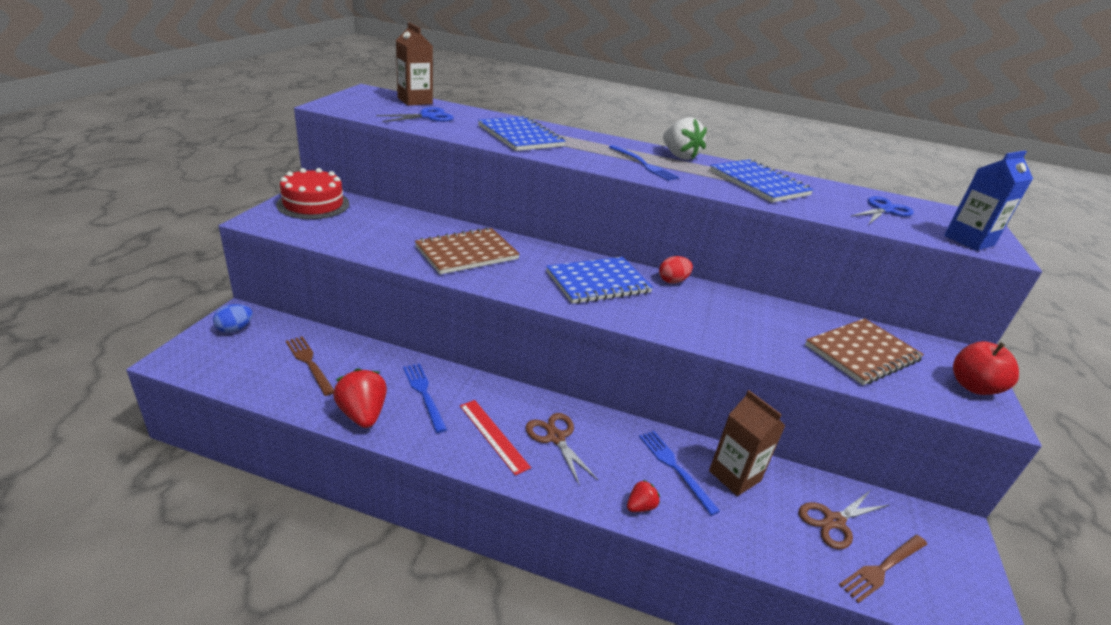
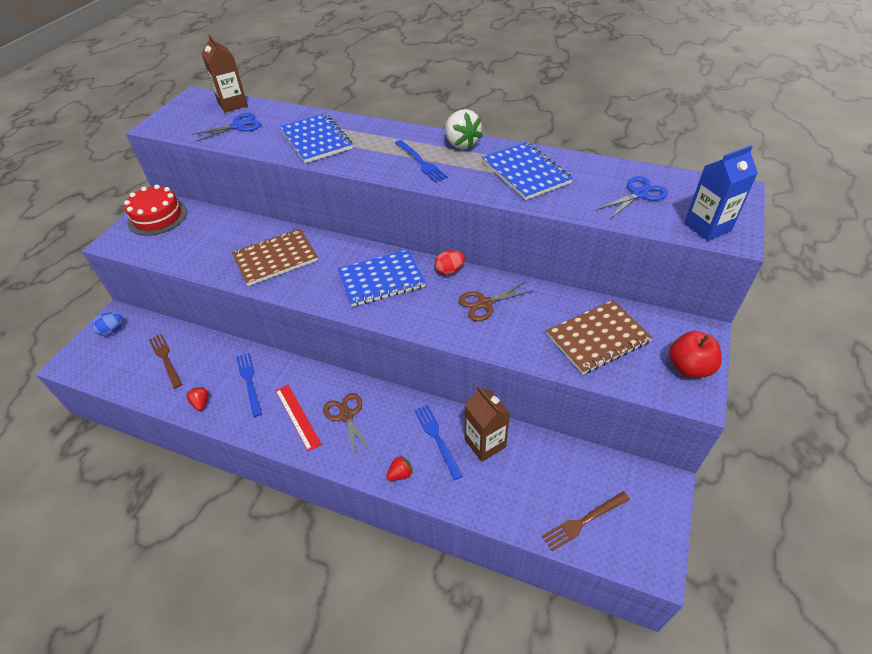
camera: 10 degrees right, 15 degrees up
(363, 414) = (201, 403): red strawberry -> red strawberry, size x0.53
(834, 521) = (557, 481): brown scissors -> brown scissors (485, 303)

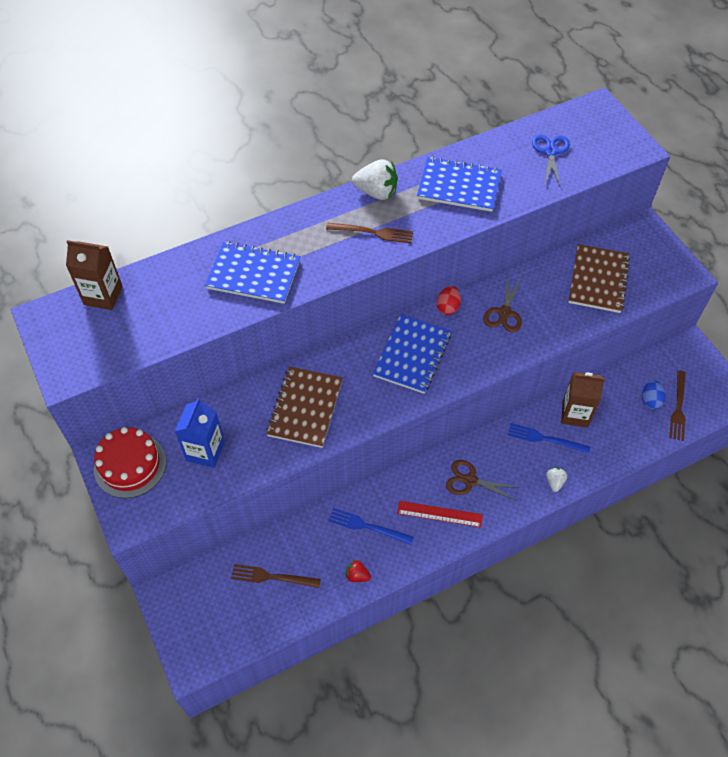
camera: 50 degrees left, 10 degrees up
(112, 330) = (183, 604): blue egg -> blue egg (650, 400)
(238, 126) = (154, 313): blue scissors -> none
(400, 474) = (554, 482): red strawberry -> white strawberry
(421, 162) = (373, 233): blue fork -> brown fork
(689, 368) = (664, 258): red apple -> none
(707, 227) = (617, 151): blue carton -> blue carton (205, 451)

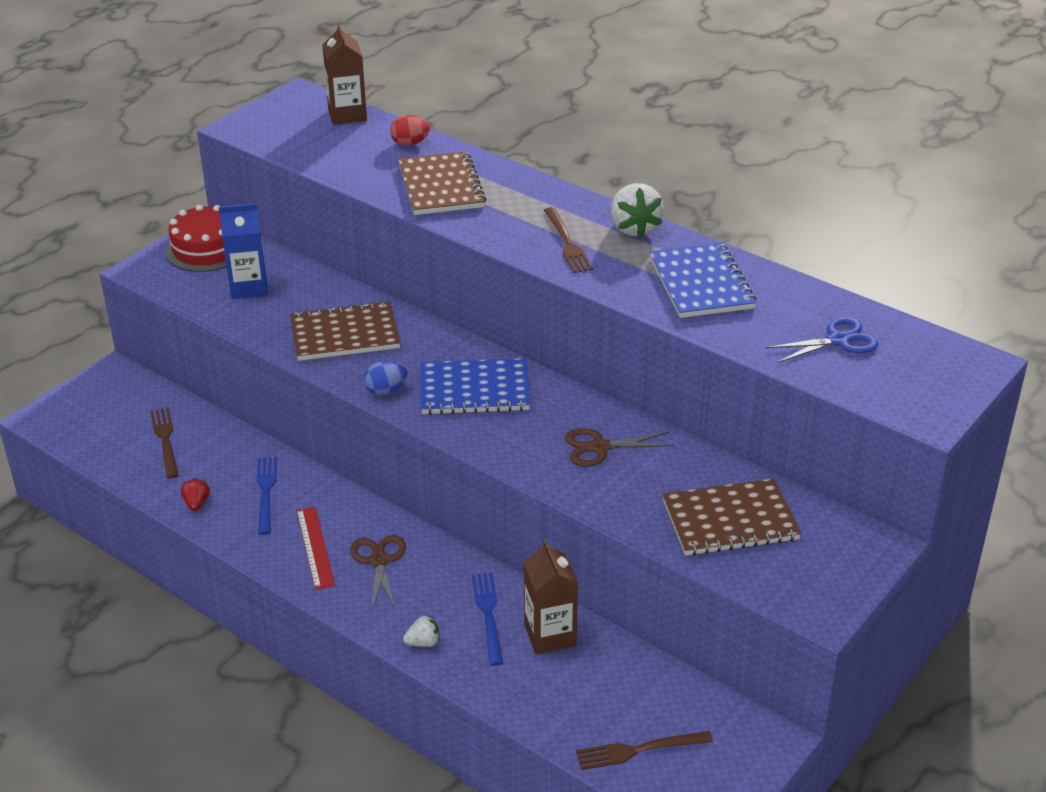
camera: 65 degrees right, 20 degrees down
(253, 274) = (441, 186): blue notebook -> brown notebook
(448, 307) = (571, 397): red egg -> red egg (410, 143)
(650, 400) = (630, 713): blue egg -> blue egg (386, 391)

